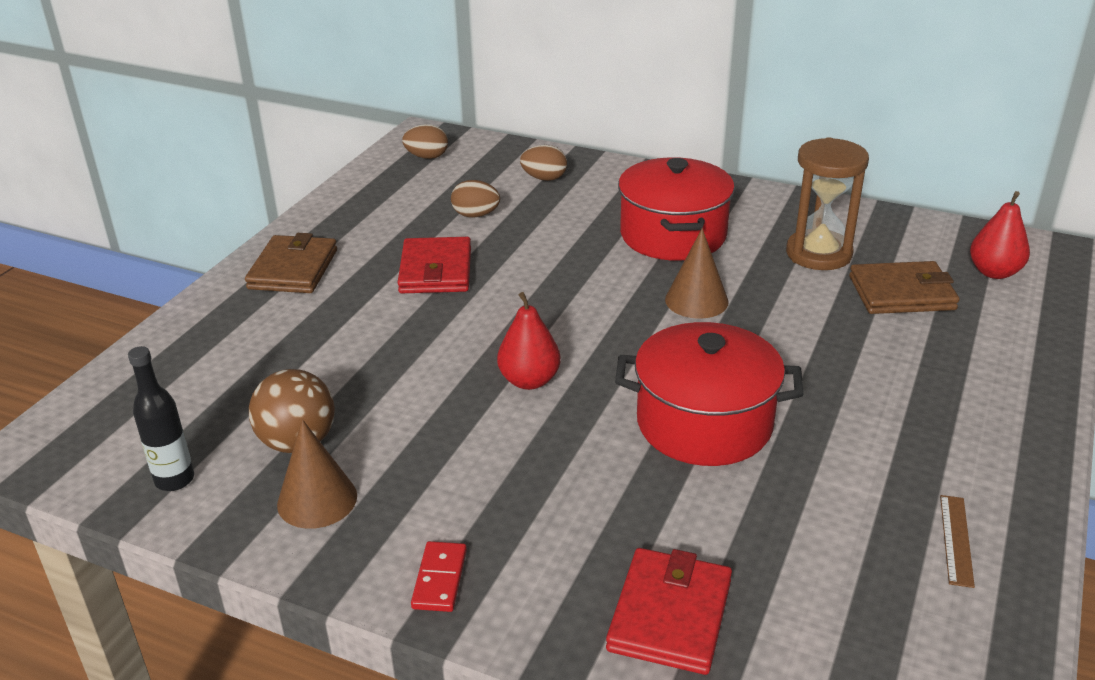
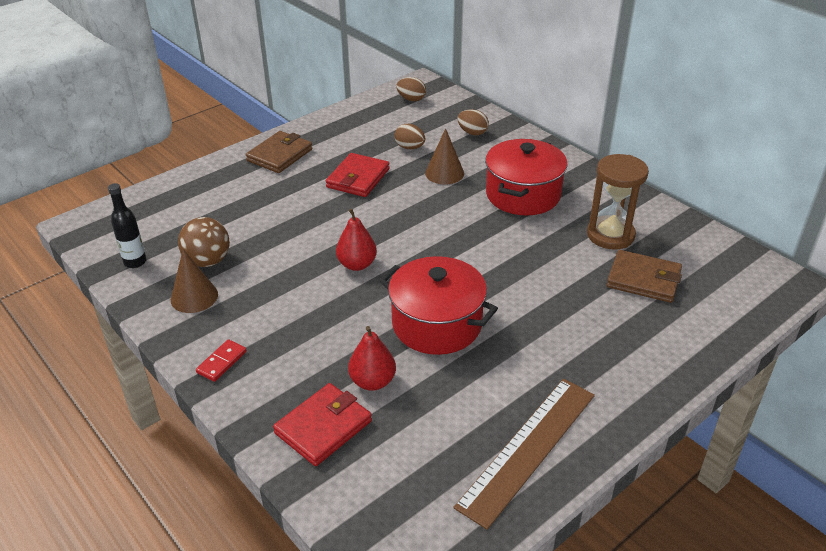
camera: 25 degrees right, 5 degrees up
(696, 300) = (500, 244): brown cone -> brown cone (444, 173)
(956, 540) = (528, 448): brown ruler -> brown ruler, size x2.42
(994, 272) = (726, 284): red pear -> red pear (372, 381)

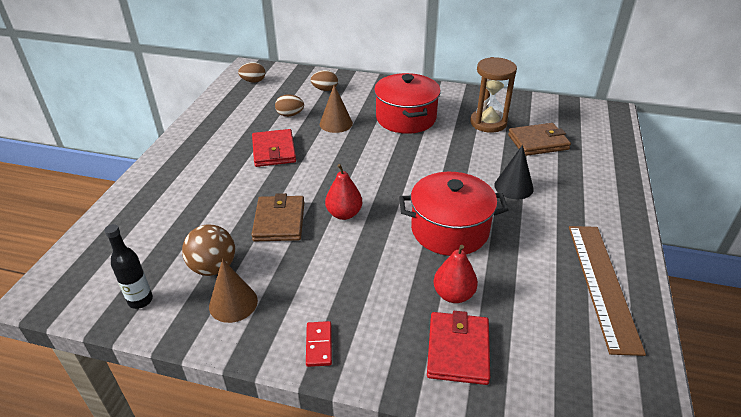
camera: 35 degrees left, 0 degrees up
(280, 155) = (187, 157): brown wallet -> brown wallet (279, 221)
(554, 313) = (513, 187): none -> black cone

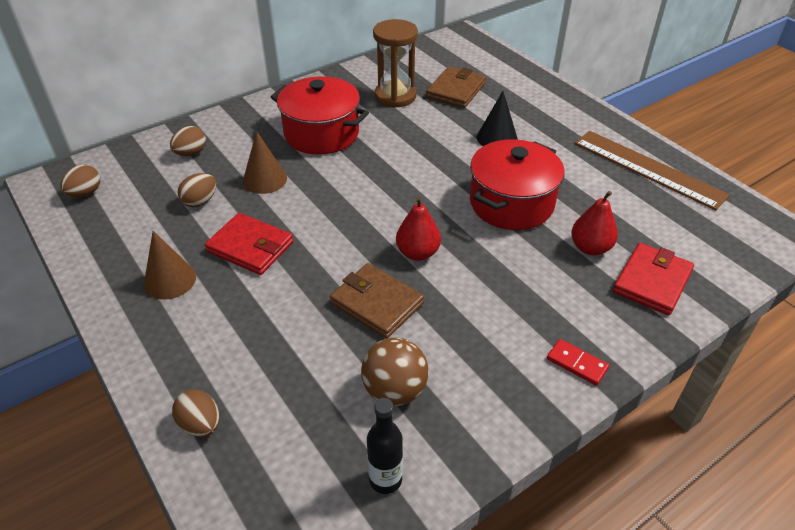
camera: 50 degrees left, 5 degrees up
(128, 210) = (200, 424): none -> brown egg
(233, 303) = (465, 399): brown cone -> brown cone (170, 280)
(458, 350) = (652, 282): red wallet -> red wallet turned 75 degrees clockwise

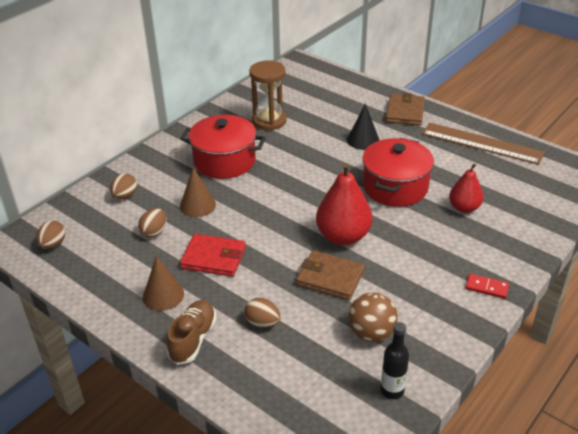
camera: 15 degrees left, 5 degrees down
(174, 344) = (193, 339): none -> brown shoe
(200, 424) = (244, 388): brown egg -> brown egg (262, 323)
(417, 253) = (343, 236): red pear -> red pear, size x1.61
(456, 90) = (315, 108): brown wallet -> brown wallet (405, 112)
(652, 282) = (515, 222): red wallet -> none

